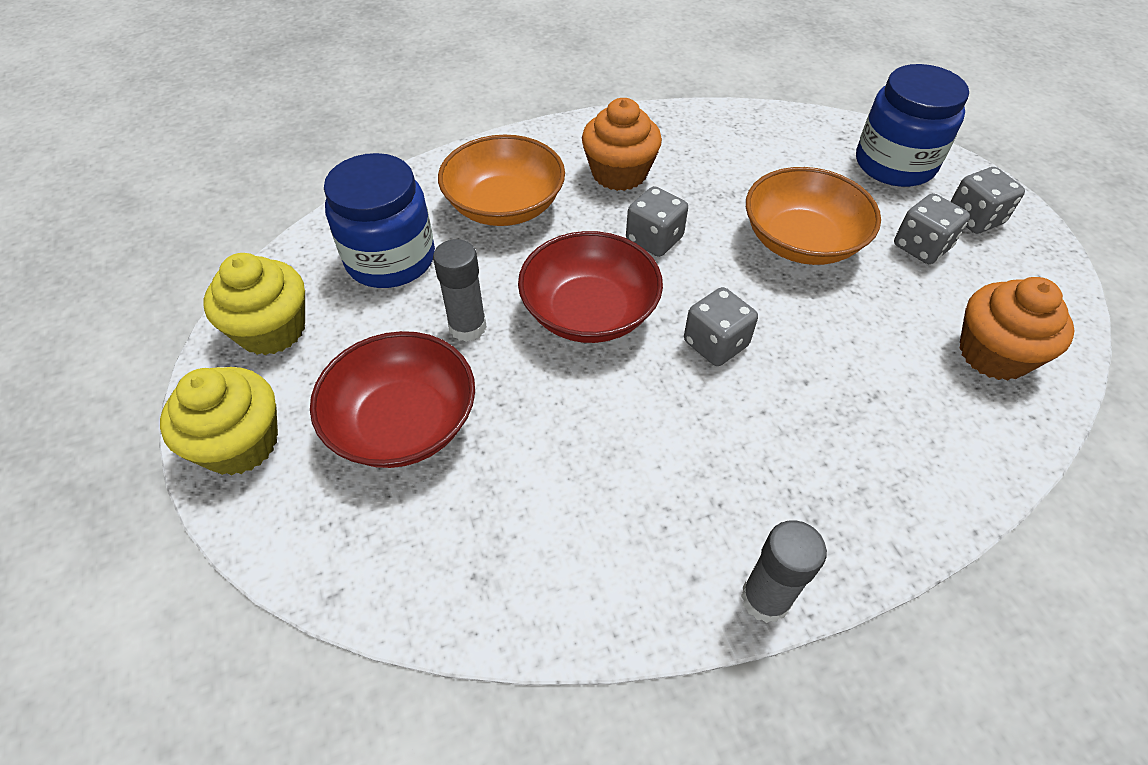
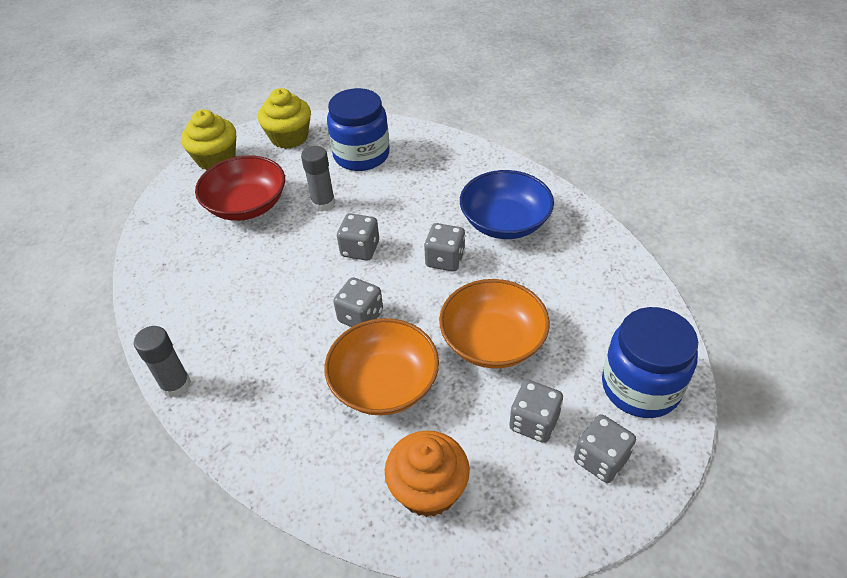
camera: 70 degrees right, 5 degrees down
(504, 205) = (435, 181): orange bowl -> orange bowl (384, 383)
(589, 312) = (360, 249): red bowl -> grey dice
(619, 173) = (505, 222): orange cupcake -> blue bowl

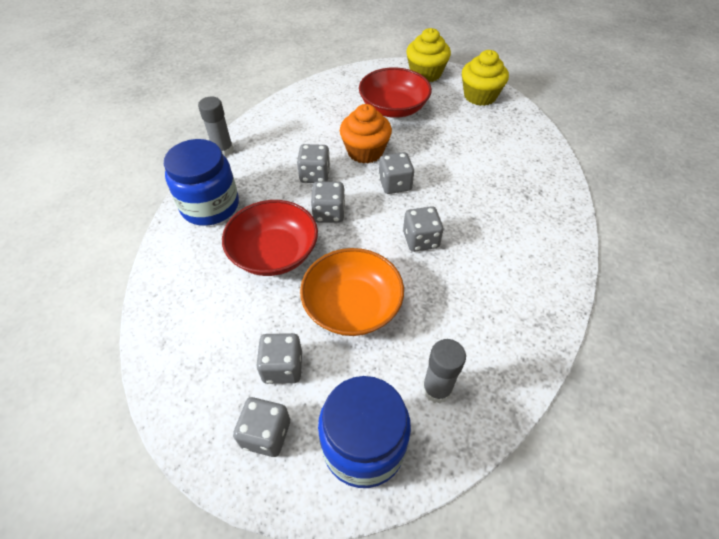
camera: 60 degrees right, 5 degrees up
(294, 309) = (315, 175): none -> grey dice
(323, 203) = (426, 144): grey glue stick -> grey glue stick (436, 389)
(361, 155) = (497, 141): blue jar -> blue jar (210, 206)
(384, 383) = (274, 253): orange bowl -> red bowl
(428, 489) = (193, 317): orange cupcake -> orange cupcake (365, 151)
(505, 222) = (496, 264): blue bowl -> none

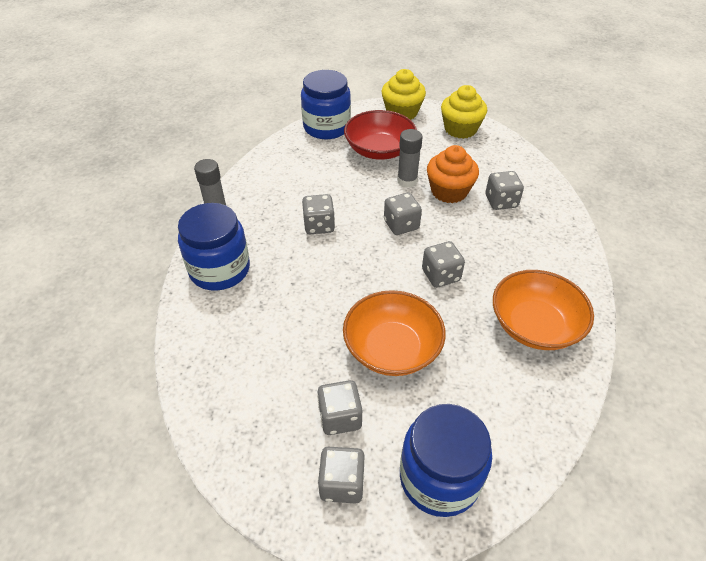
camera: 10 degrees left, 5 degrees down
(274, 253) = (300, 308): red bowl -> none
(329, 213) = (344, 261): grey dice -> grey dice (501, 201)
(348, 81) = (326, 127): none -> blue jar
(365, 151) = (363, 196): orange cupcake -> orange cupcake (449, 191)
(436, 389) = (493, 414): grey glue stick -> grey glue stick (407, 181)
(503, 304) = (534, 325): none -> orange bowl

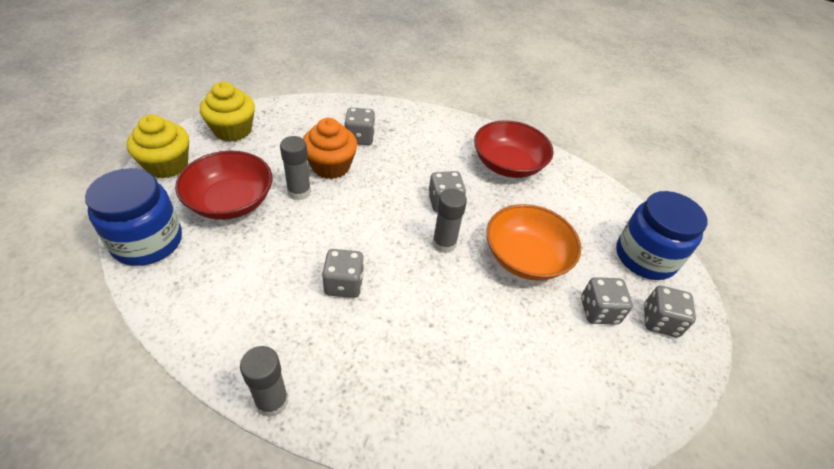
camera: 85 degrees left, 0 degrees up
(220, 269) = (391, 404): blue jar -> none
(385, 281) = (444, 243): none -> grey glue stick
(401, 225) = (367, 213): grey dice -> none
(534, 325) = (508, 164): orange bowl -> red bowl

